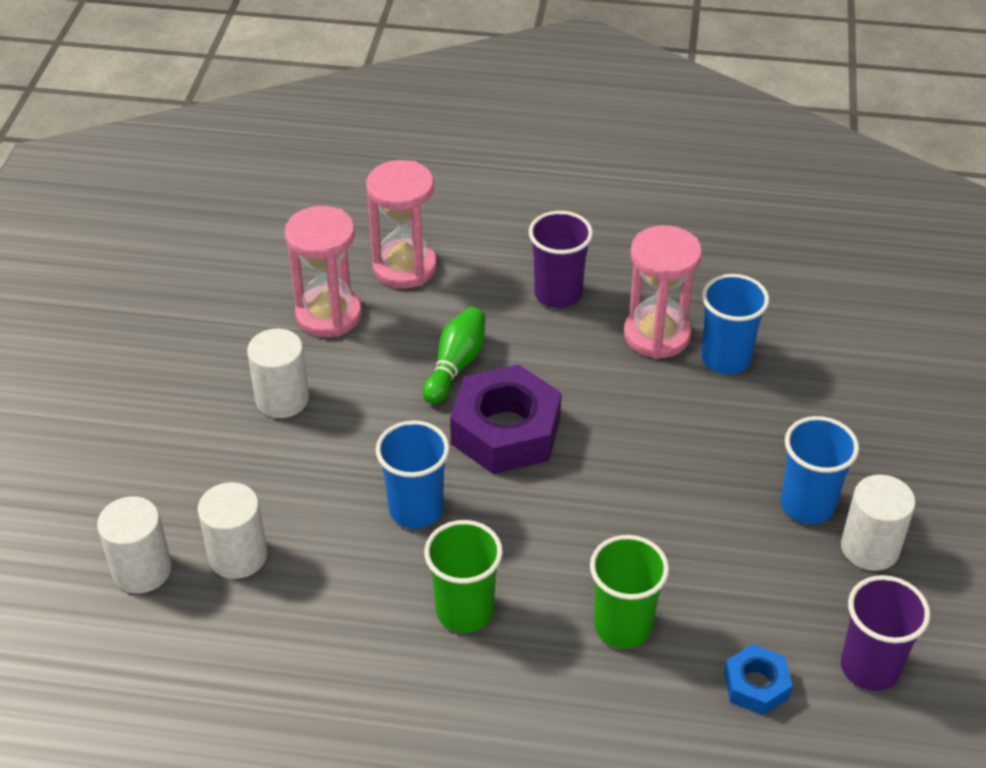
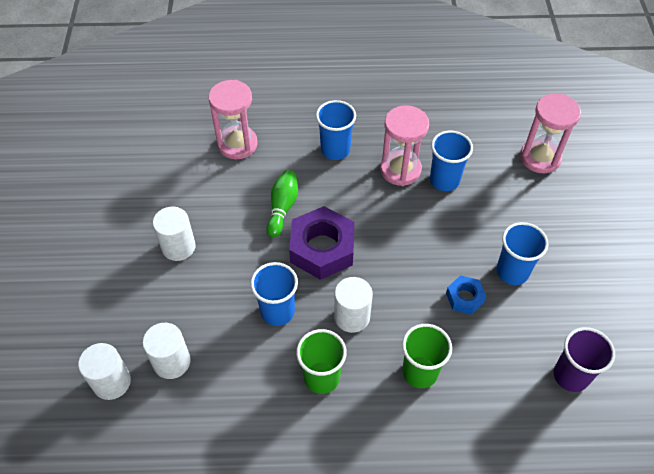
camera: 10 degrees left, 10 degrees up
(328, 315) = (196, 184): pink hourglass -> pink hourglass (540, 158)
(558, 294) = (335, 150): purple cup -> blue cup
(756, 685) = (507, 399): blue nut -> blue nut (464, 297)
(869, 548) = (554, 295): white cylinder -> white cylinder (352, 316)

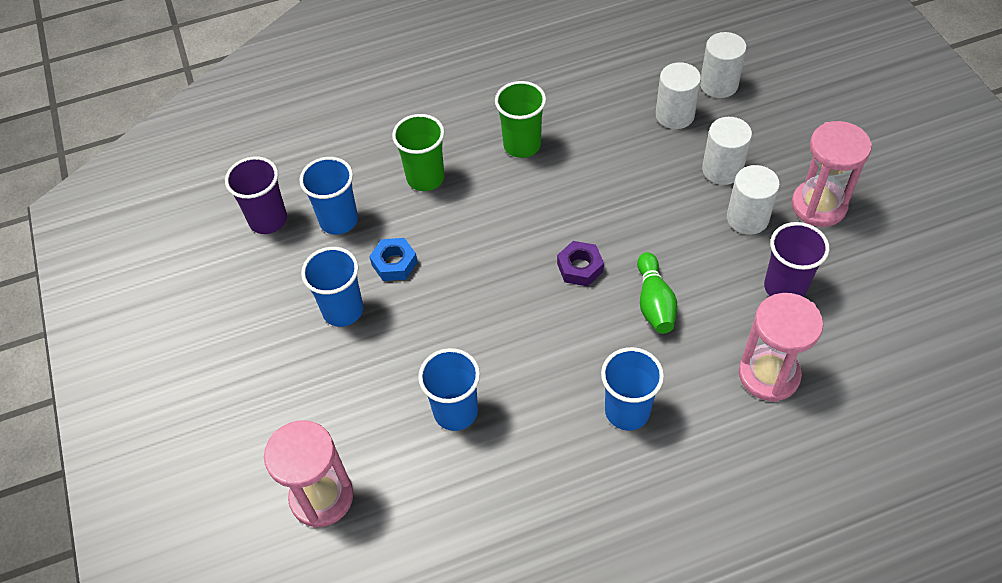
camera: 165 degrees right, 0 degrees up
(189, 191) = (785, 287): none -> purple cup
(277, 311) = (596, 188): blue cup -> blue cup (339, 220)
(322, 249) = (580, 267): purple nut -> purple nut, size x0.52
(352, 316) = (514, 206): white cylinder -> white cylinder (722, 169)
(400, 170) = (522, 408): pink hourglass -> pink hourglass (818, 206)

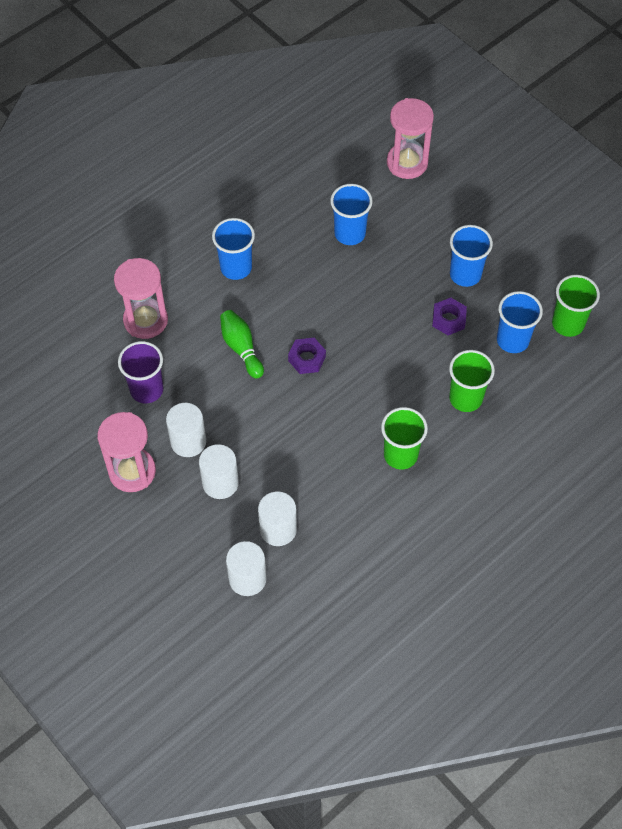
camera: 155 degrees right, 5 degrees up
(268, 220) = (568, 324): purple cup -> green cup
(394, 263) = (448, 319): blue nut -> purple nut

